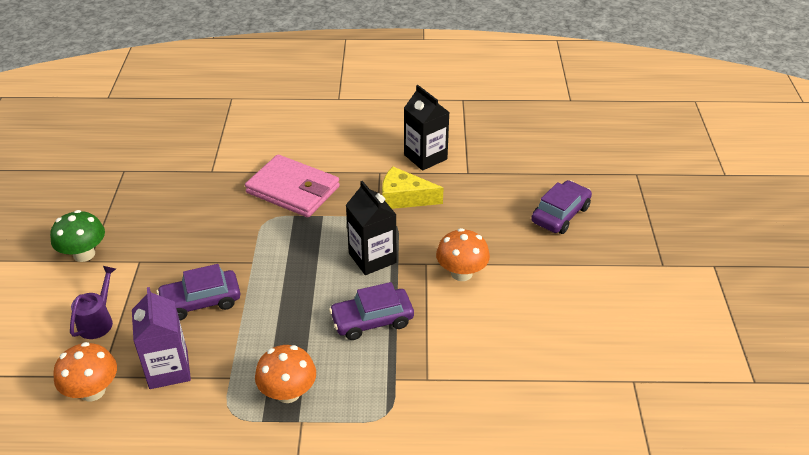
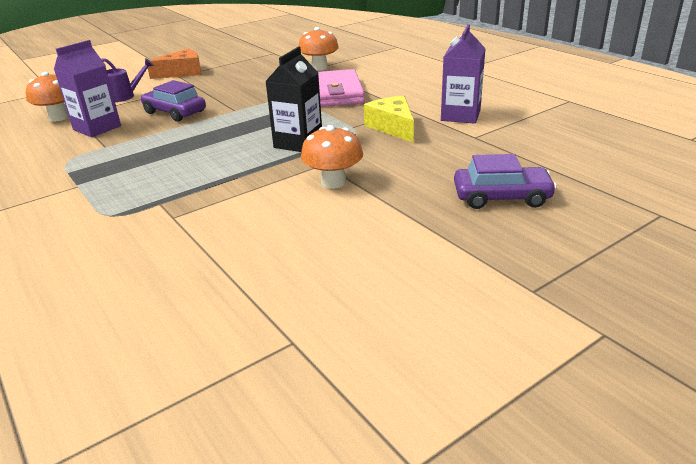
camera: 55 degrees right, 10 degrees down
(84, 254) = (182, 72): green mushroom -> orange cheese
(288, 393) = (105, 170): orange mushroom -> orange mushroom (319, 68)
(372, 320) = (222, 169): purple car -> none
(425, 157) = (460, 115): black carton -> purple carton

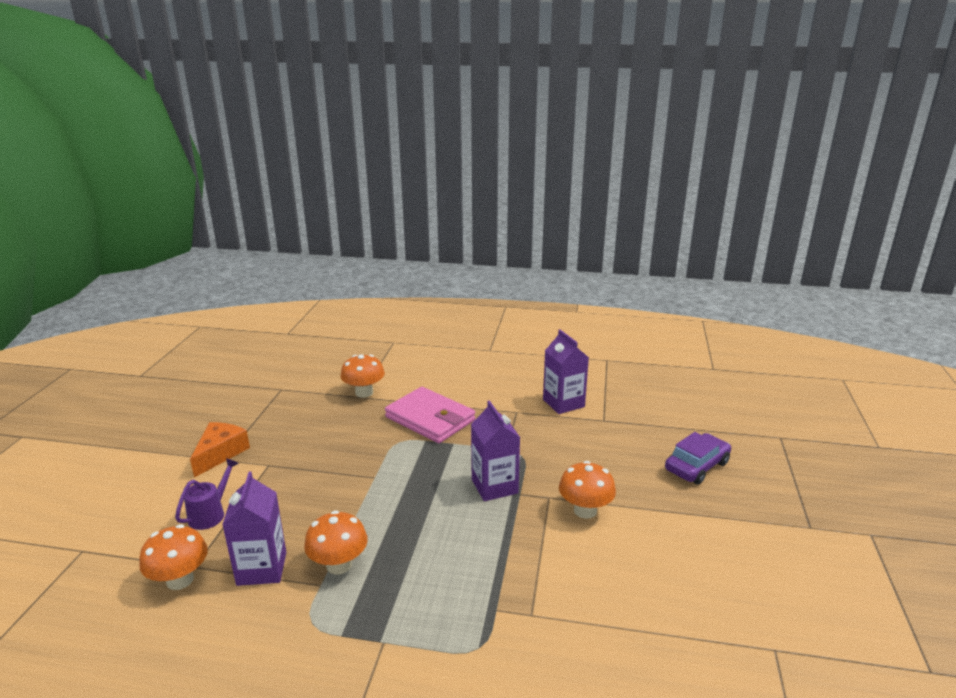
camera: 45 degrees left, 5 degrees down
(131, 142) = (339, 565): none -> orange mushroom
(175, 112) = (314, 507): purple car -> none
(298, 143) = (494, 486): black carton -> purple carton
(393, 127) = (537, 436): yellow cheese -> none

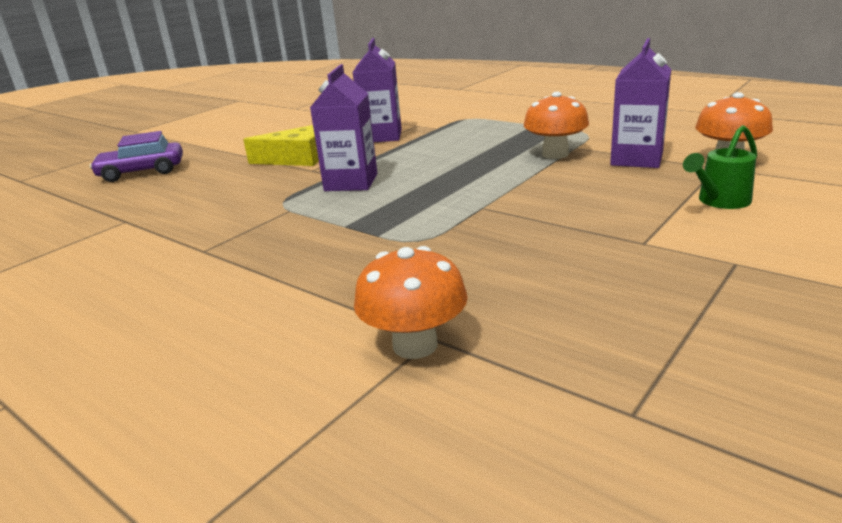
camera: 150 degrees left, 0 degrees up
(210, 514) = (719, 201): purple watering can -> green watering can
(220, 453) = (745, 273): orange cheese -> none
(430, 419) = (339, 264): pink wallet -> none
(563, 403) = (123, 249): purple carton -> purple carton (382, 136)
(585, 510) = (295, 159): orange mushroom -> yellow cheese

